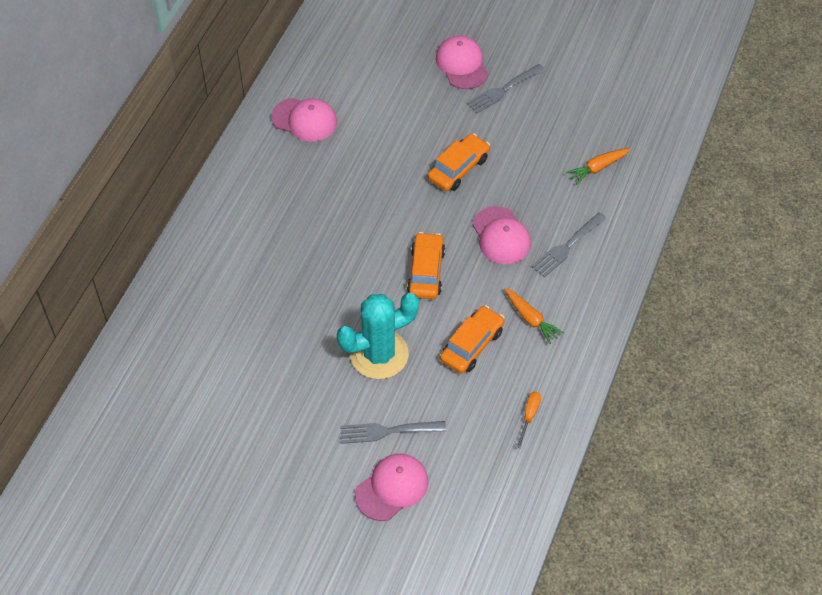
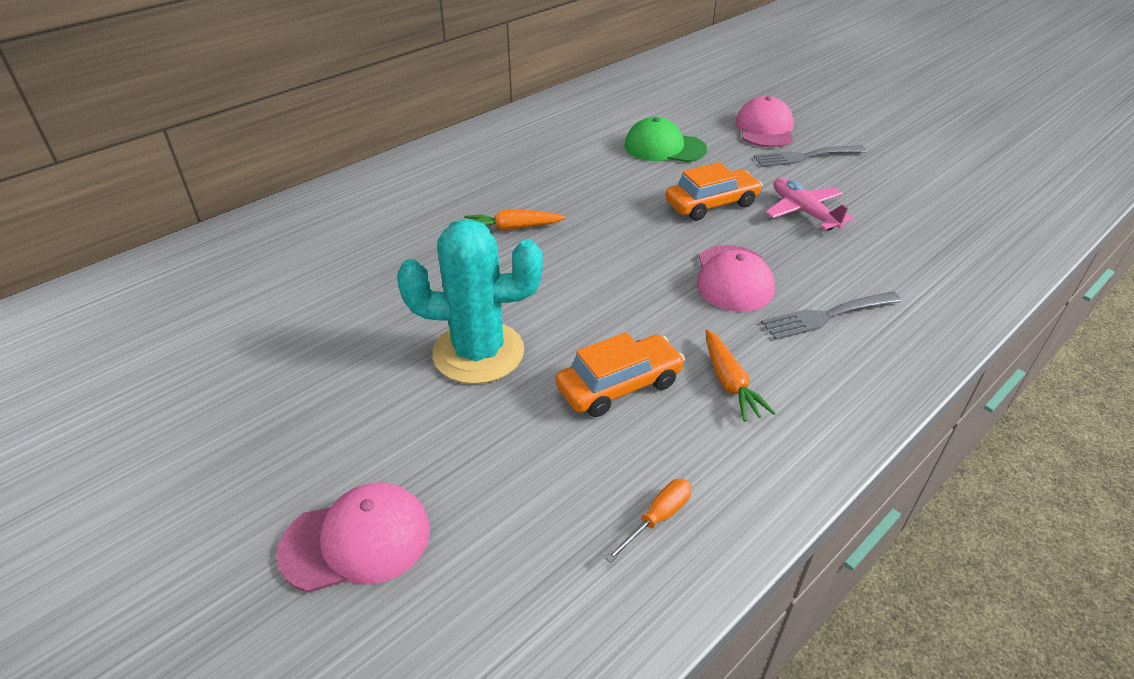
camera: 25 degrees right, 15 degrees down
(304, 120) = (559, 128): pink cap -> none
(387, 431) = (415, 453): grey fork -> none
(397, 115) = (664, 147): none -> green cap
(426, 272) = (607, 285): orange car -> none
(522, 154) = (803, 211): none -> pink plane
(597, 168) = (906, 249): orange carrot -> orange carrot (512, 228)

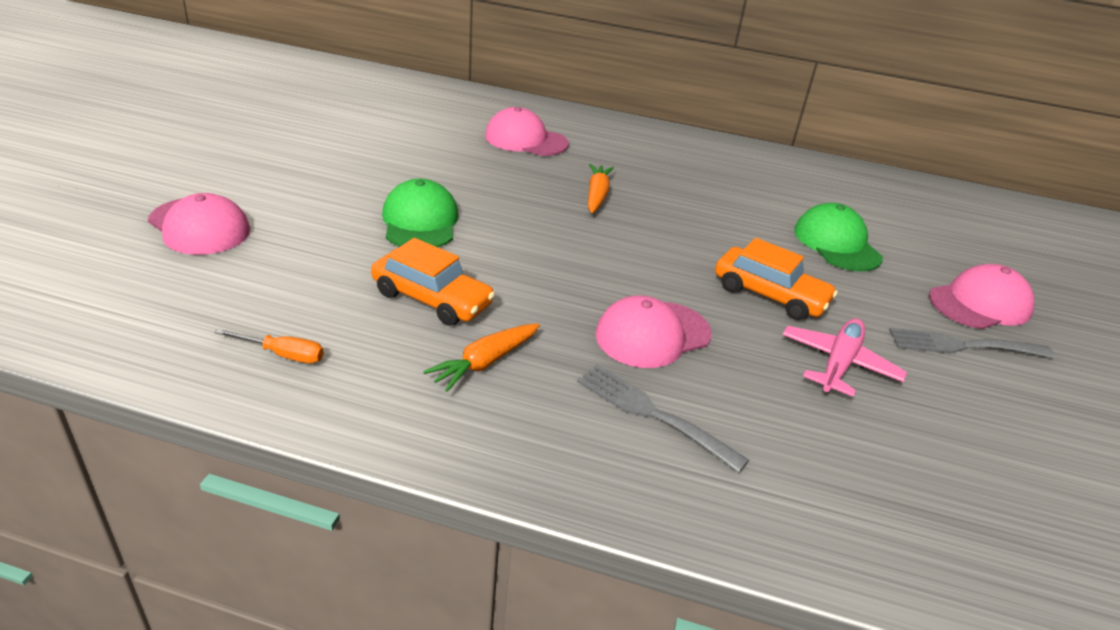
camera: 55 degrees right, 5 degrees down
(374, 231) = (526, 140): none -> pink cap
(478, 353) = (420, 222): turquoise cactus -> green cap
(512, 228) = (597, 195): orange carrot -> orange carrot turned 45 degrees clockwise
(805, 157) = (962, 346): grey fork -> grey fork turned 45 degrees counterclockwise

